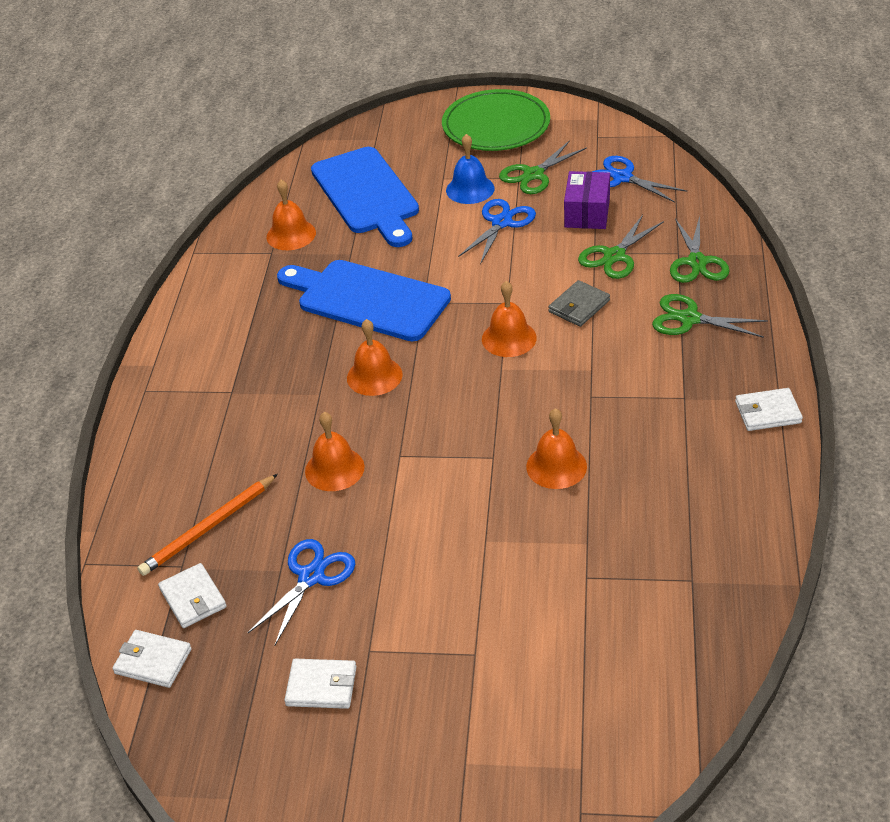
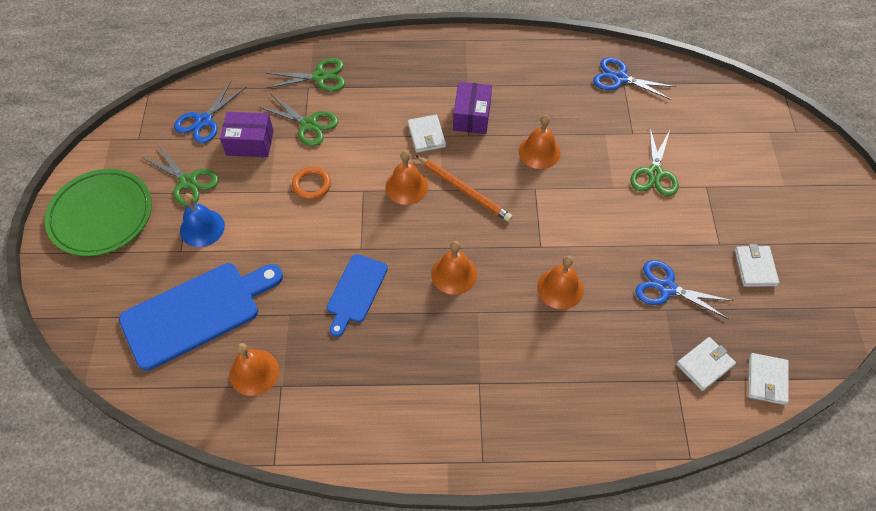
camera: 100 degrees left, 15 degrees up
(208, 528) = (635, 368): orange pencil -> orange pencil (464, 190)
(367, 299) = (356, 291): blue cutting board -> blue cutting board, size x0.57
(502, 222) = (256, 200): blue scissors -> blue scissors (620, 78)
(520, 262) = (311, 185): none -> orange ring
(579, 306) = (369, 144): grey wallet -> none
(624, 400) = (471, 116): none -> purple box
(689, 319) = (384, 82): green scissors -> green scissors (654, 173)
(768, 412) = (477, 45): white wallet -> white wallet (426, 135)

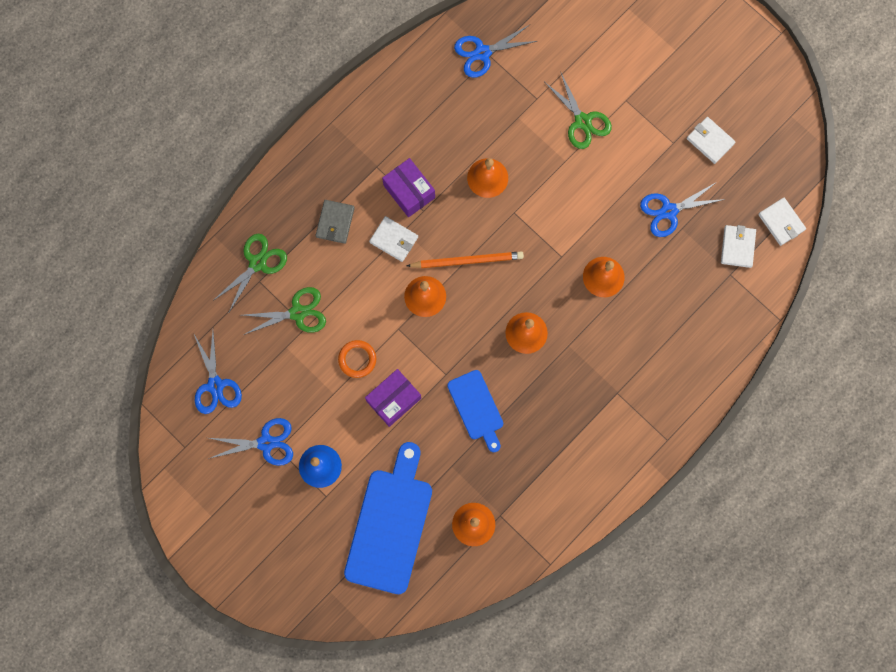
camera: 45 degrees left, 20 degrees up
(101, 215) = (236, 527): green plate -> none
(188, 182) = (266, 443): green scissors -> blue scissors
(250, 143) = (272, 369): purple box -> purple box (393, 399)
(399, 94) = (335, 222): none -> grey wallet

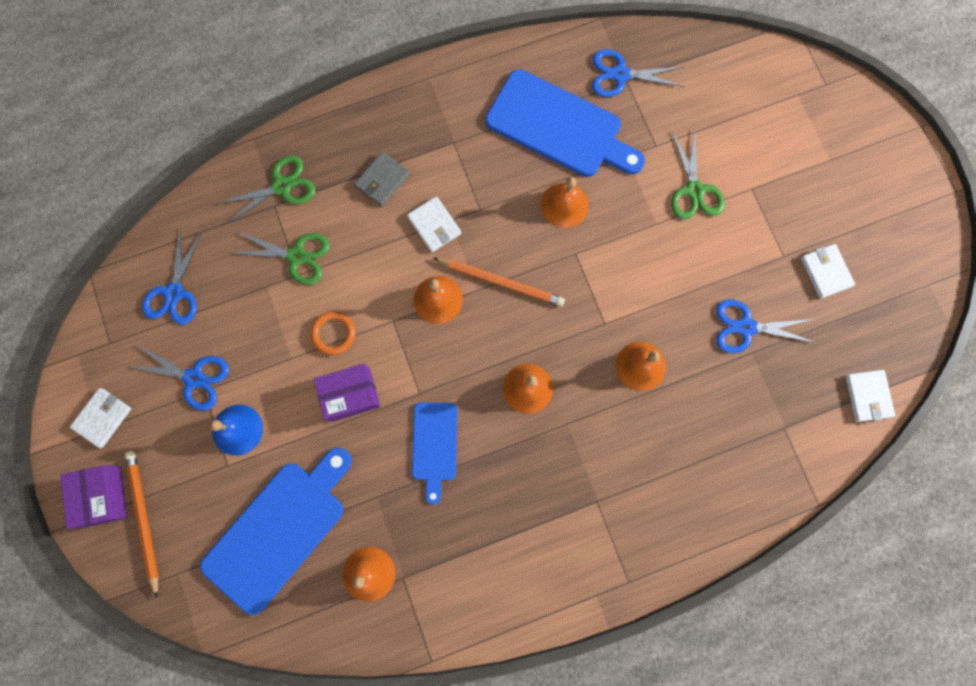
camera: 25 degrees right, 0 degrees up
(283, 565) = (144, 519): none -> orange pencil
(409, 191) = (474, 183): purple box -> purple box (103, 496)
(454, 117) = (559, 127): none -> blue cutting board
(737, 247) = (806, 401): white wallet -> white wallet (103, 418)

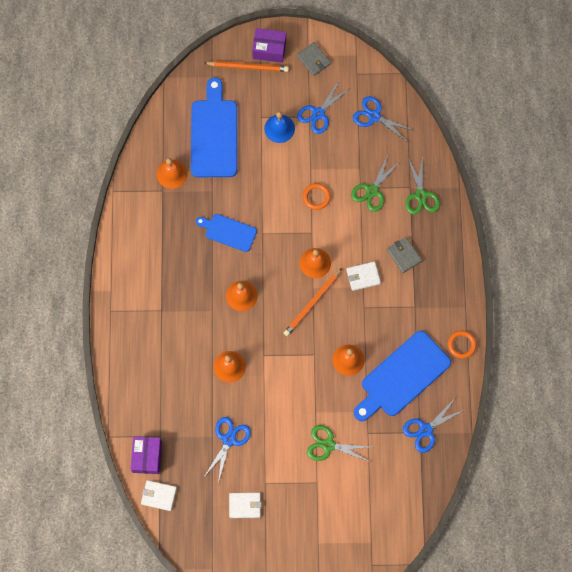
camera: 110 degrees right, 5 degrees down
(103, 418) = (313, 60): white wallet -> grey wallet
(279, 530) = (214, 134): blue cutting board -> blue cutting board turned 150 degrees counterclockwise
(350, 394) = (276, 195): purple box -> purple box (147, 457)
(485, 66) = (461, 345): none -> orange ring
(620, 75) = (425, 430): blue scissors -> blue scissors turned 150 degrees counterclockwise

